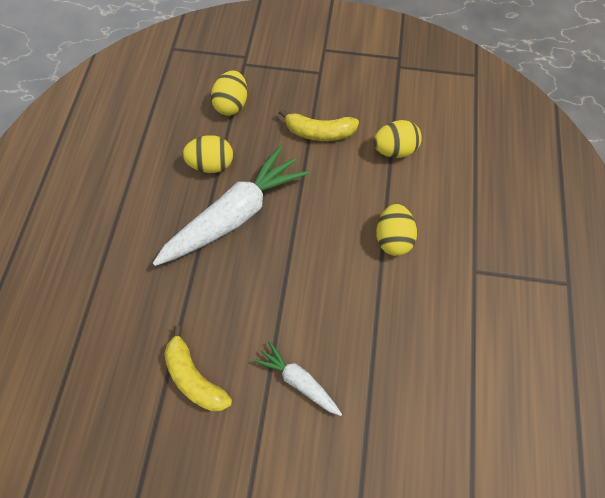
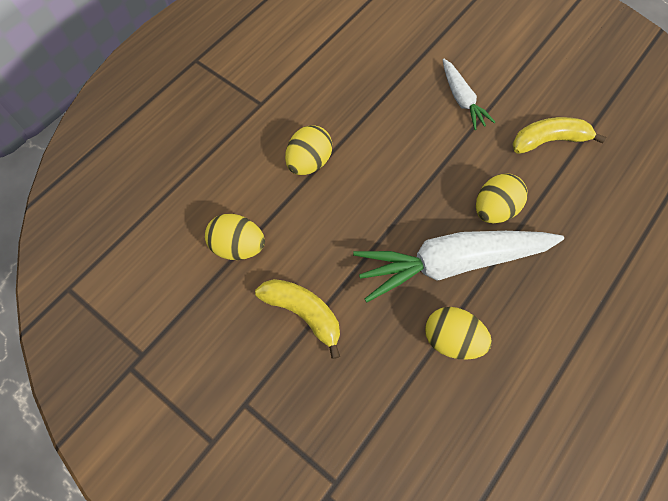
camera: 150 degrees left, 0 degrees up
(194, 377) = (549, 140): yellow banana -> yellow banana turned 90 degrees counterclockwise
(232, 104) = (387, 417): yellow egg -> yellow egg (494, 209)

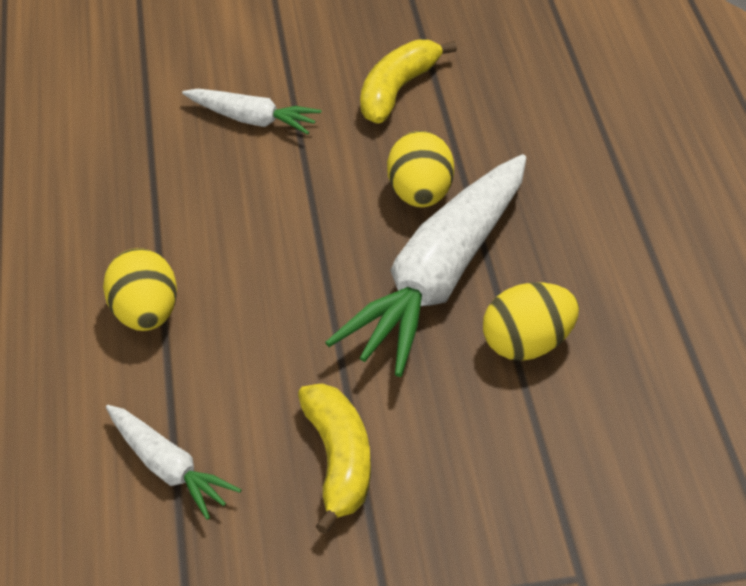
camera: 45 degrees left, 20 degrees down
(238, 246) = (168, 468): yellow egg -> white carrot
(303, 313) = (339, 462): yellow banana -> yellow banana turned 90 degrees clockwise

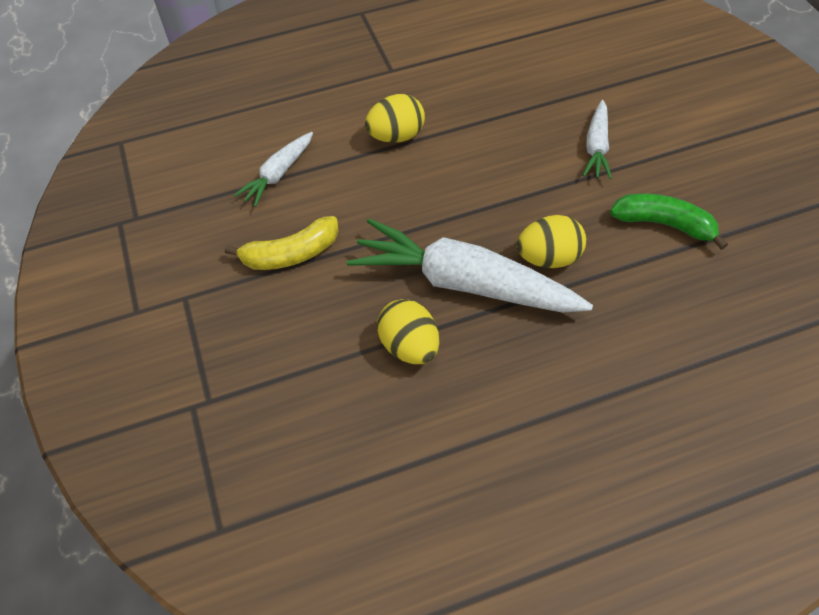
camera: 80 degrees right, 10 degrees up
(397, 90) = (664, 224): yellow banana -> green banana

